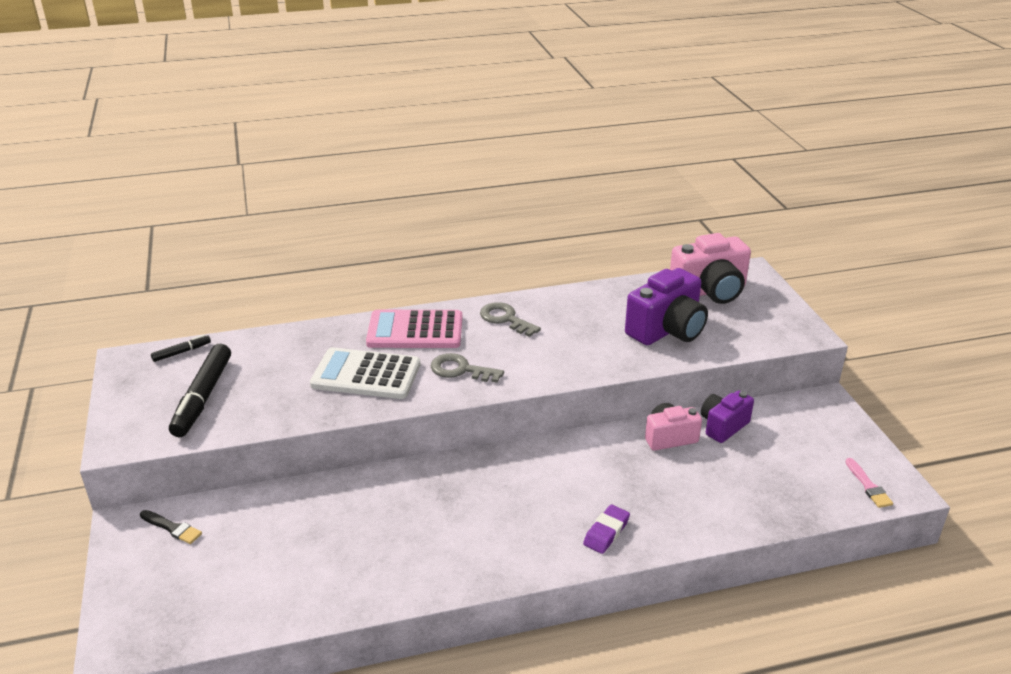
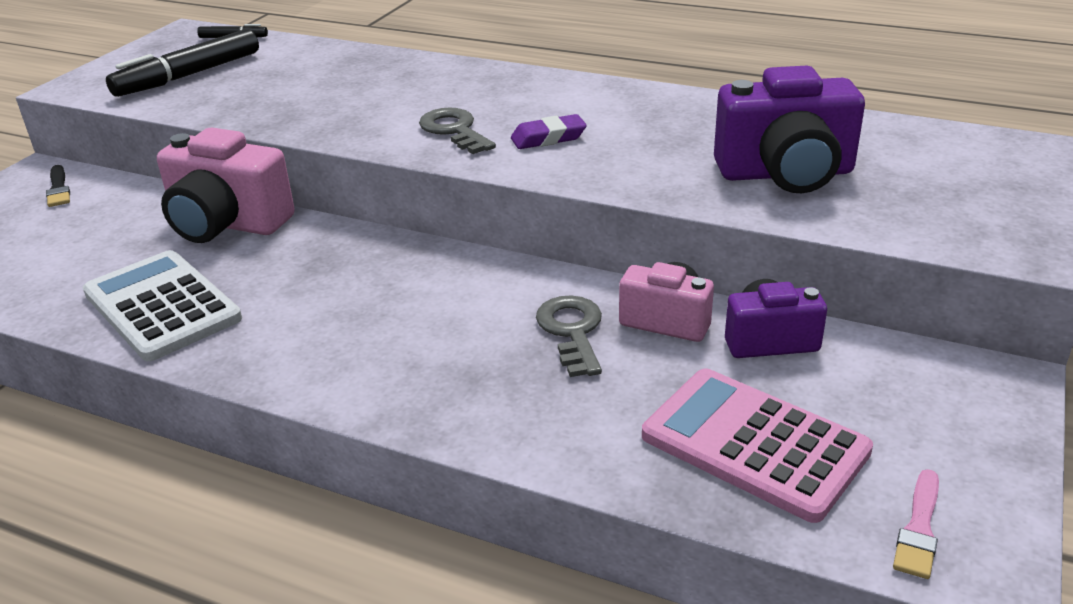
camera: 40 degrees right, 0 degrees up
(366, 375) = (353, 104): white calculator -> white calculator (162, 306)
(415, 331) = (467, 82): pink calculator -> pink calculator (754, 444)
(505, 319) = (585, 100): grey key -> grey key (572, 331)
(606, 532) = (424, 386): purple eraser -> purple eraser (548, 138)
(710, 291) = (925, 152): pink camera -> pink camera (227, 224)

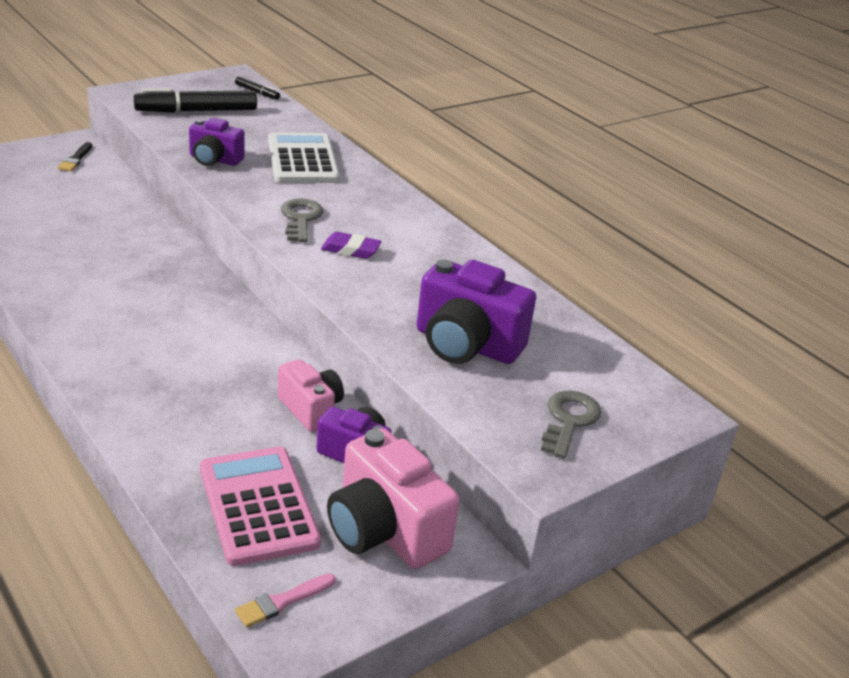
camera: 25 degrees right, 0 degrees up
(162, 306) = (47, 260): white calculator -> white calculator (302, 160)
(227, 224) = (138, 224): pink camera -> pink camera (384, 531)
(278, 112) = (214, 160): none -> purple camera
(572, 331) = (246, 387): grey key -> grey key (569, 420)

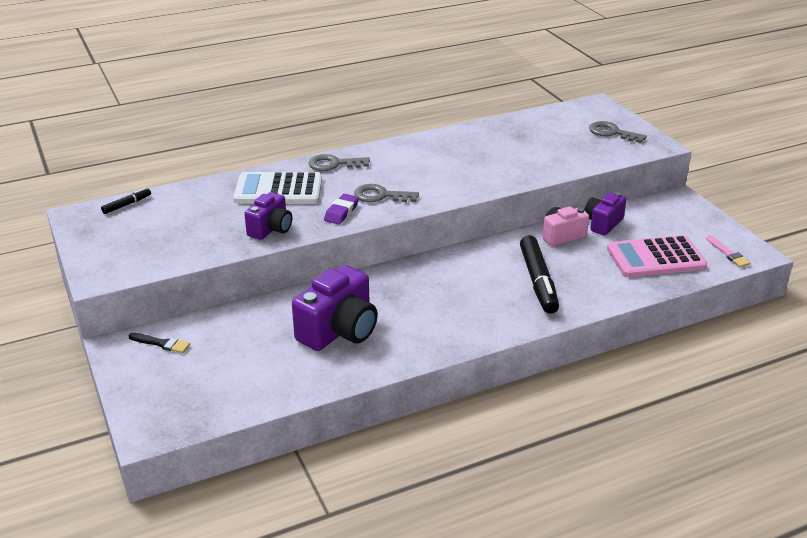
camera: 75 degrees left, 0 degrees up
(196, 111) = (161, 236): black marker -> black marker (538, 281)
(350, 250) = (428, 180): purple eraser -> purple eraser (341, 212)
(374, 188) = (334, 164): none -> grey key
(384, 531) = (667, 220): pink camera -> none
(466, 345) = (543, 152): purple camera -> purple camera (339, 331)

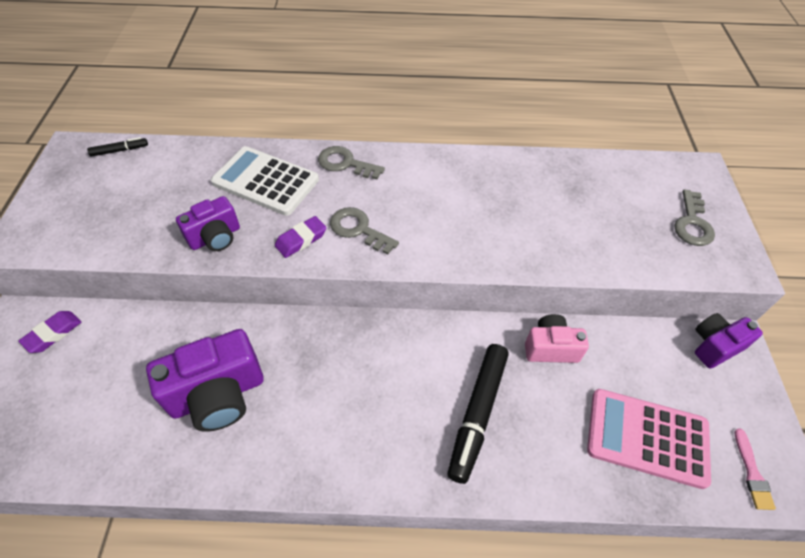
camera: 25 degrees right, 20 degrees up
(161, 343) = (53, 334): black brush -> purple eraser
(602, 223) = (612, 347): purple camera -> purple camera (715, 346)
(612, 133) = (692, 223): grey key -> grey key turned 135 degrees counterclockwise

